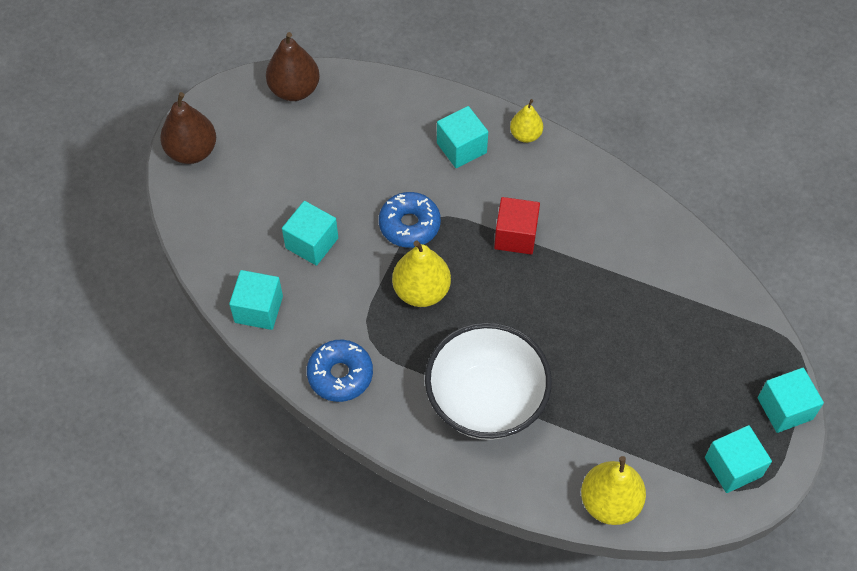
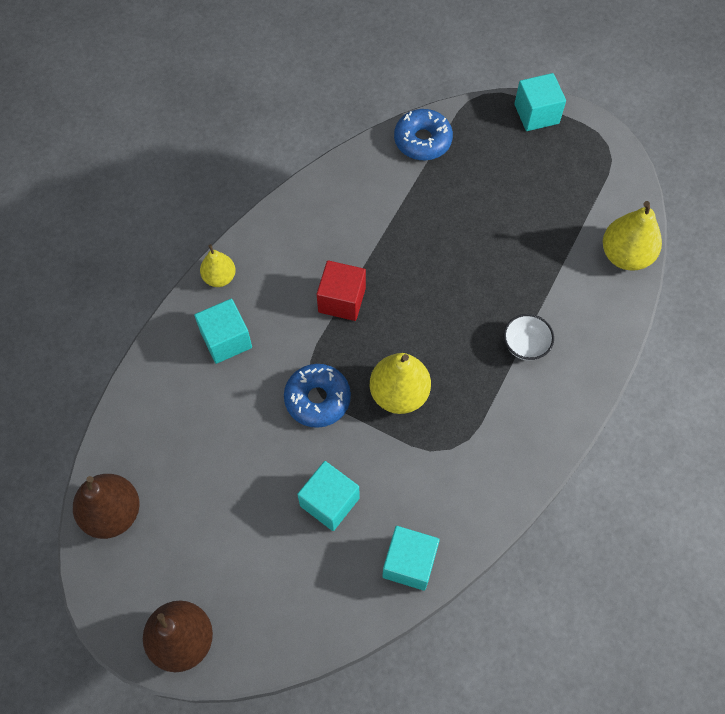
camera: 85 degrees left, 5 degrees up
(340, 375) = (492, 480): blue donut -> blue donut (422, 140)
(486, 401) = (525, 345): white bowl -> white bowl, size x0.42
(733, 467) = (590, 159): turquoise cube -> none

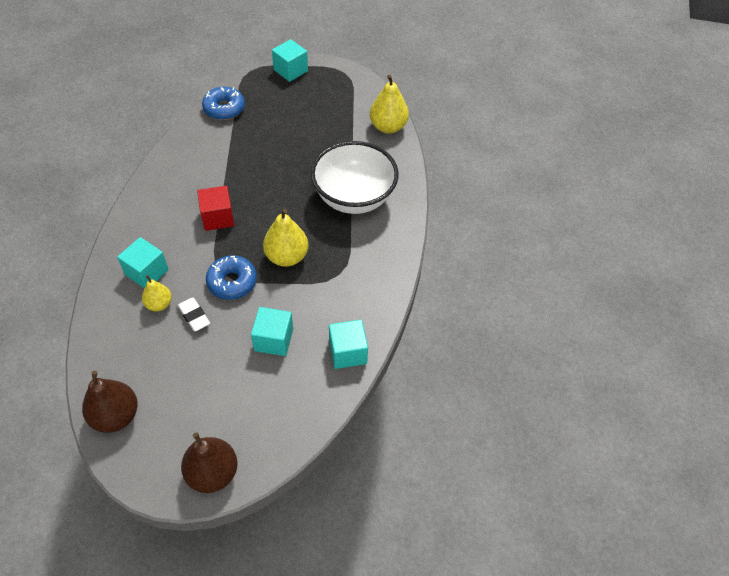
camera: 30 degrees left, 10 degrees down
(219, 277) = (122, 236): yellow pear -> yellow pear (159, 304)
(253, 425) = (194, 316): none -> white eraser
(525, 345) = (354, 198): white bowl -> white bowl, size x2.39

